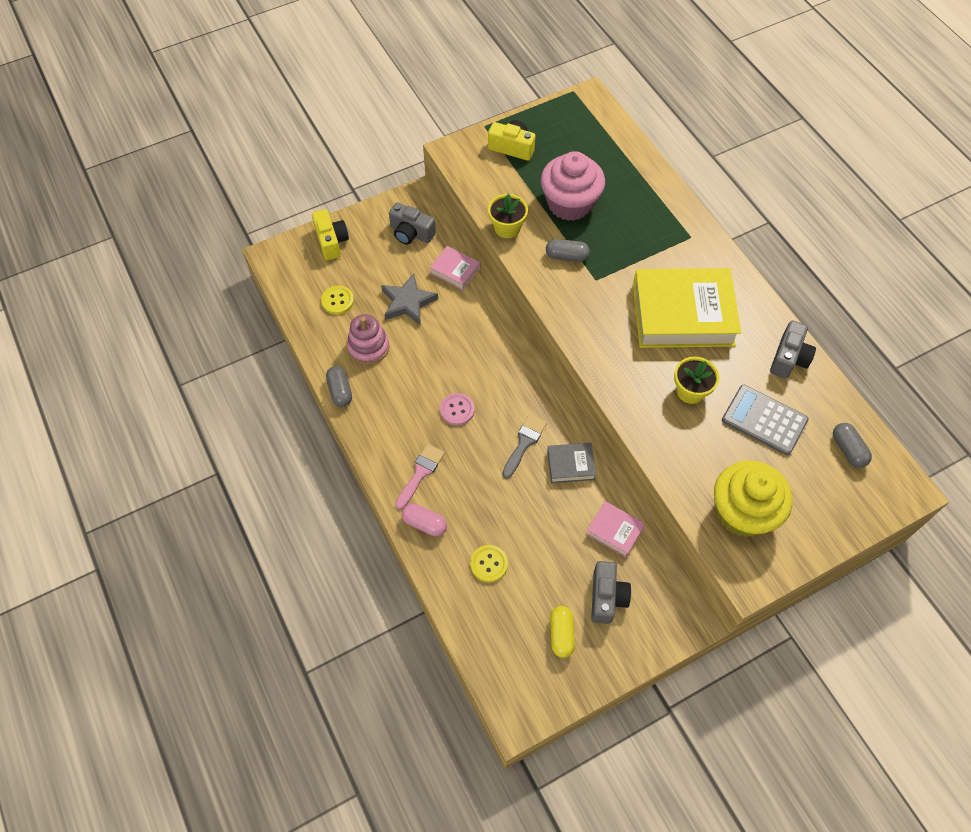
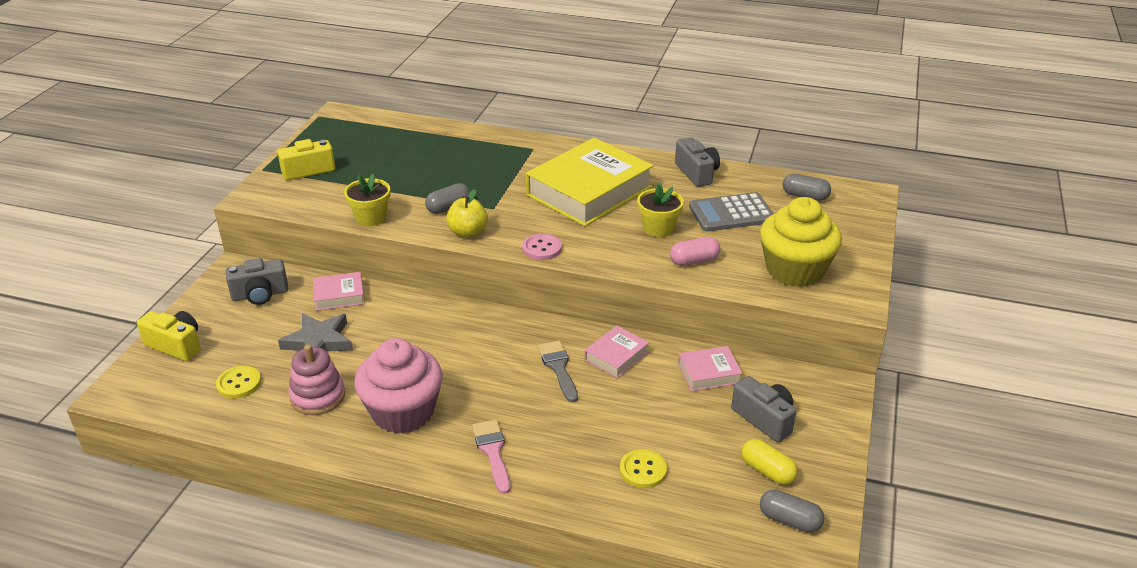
camera: 45 degrees left, 25 degrees down
(340, 391) = (329, 447): grey capsule -> grey capsule (789, 520)
(425, 523) = (546, 485): pink capsule -> pink capsule (694, 261)
(457, 410) = (467, 385): pink button -> pink button (542, 248)
(554, 291) = (468, 232): none -> yellow apple
(570, 203) = (407, 177): pink cupcake -> pink cupcake (403, 412)
(570, 465) = (616, 356): grey book -> pink book

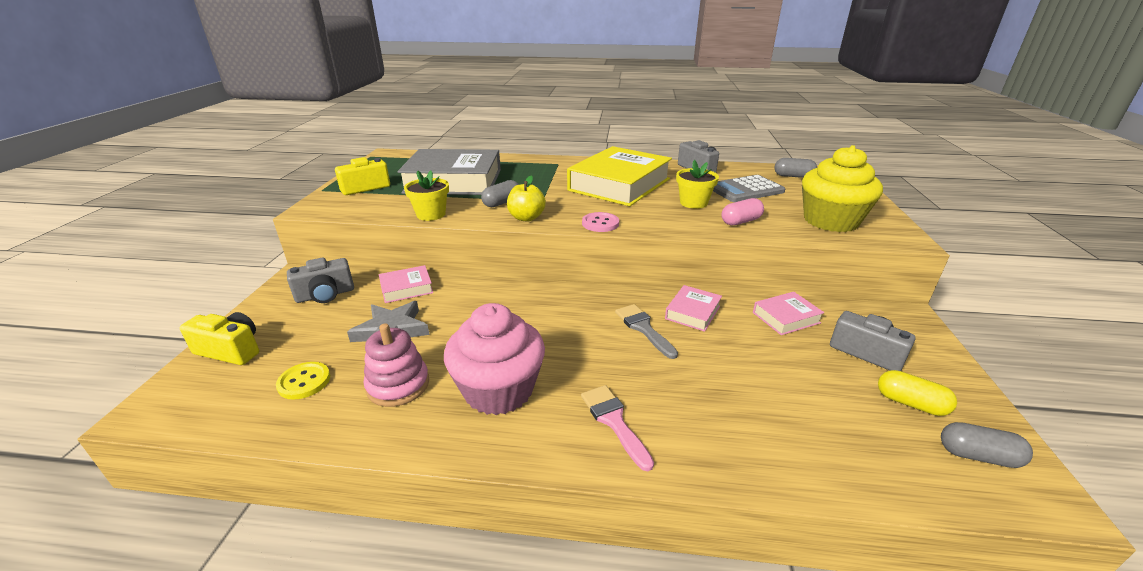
camera: 10 degrees left, 5 degrees down
(405, 168) = (453, 181): none -> grey book
(643, 470) = (786, 420): yellow button -> none

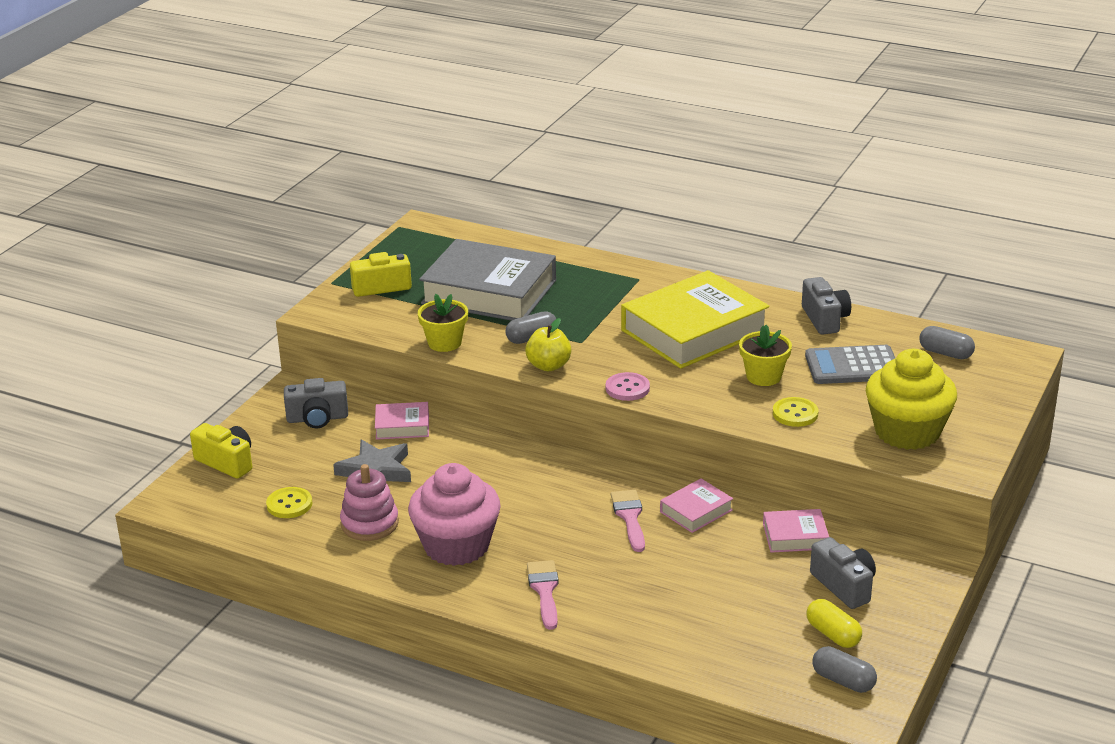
camera: 20 degrees right, 0 degrees up
(643, 328) = (629, 517): grey brush -> pink brush
(741, 221) = (795, 414): pink capsule -> yellow button

